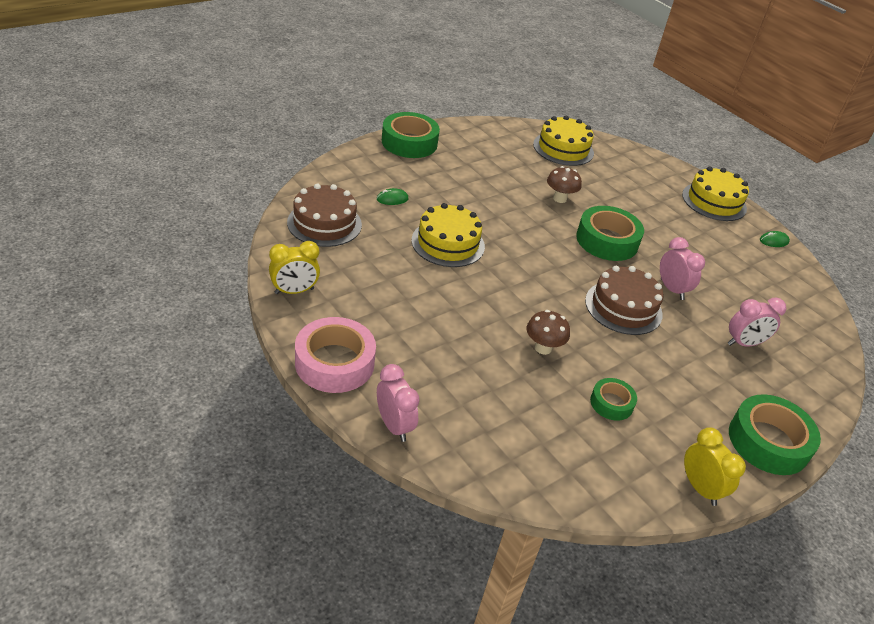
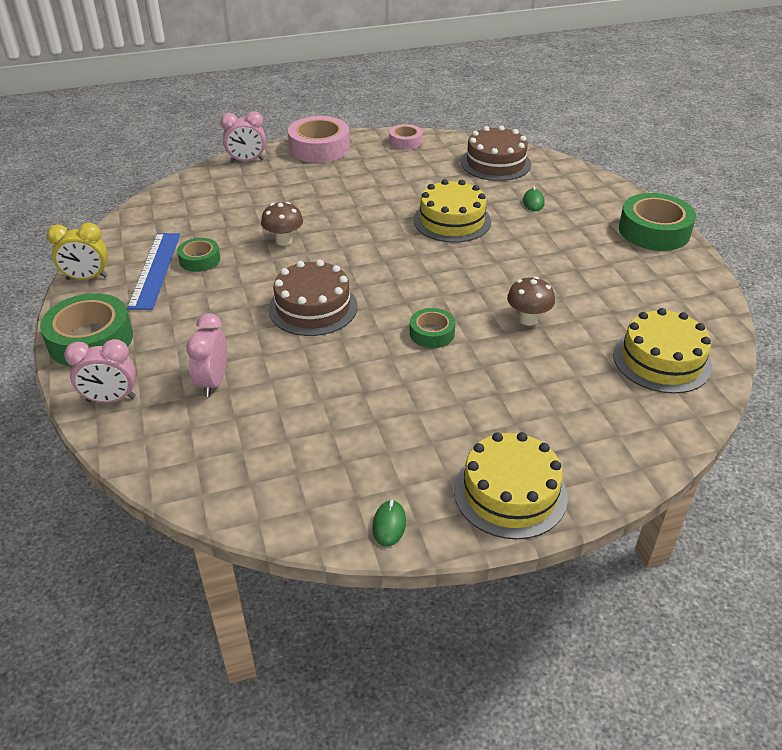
camera: 115 degrees right, 0 degrees up
(294, 291) = (405, 141): yellow clock -> pink tape
(607, 241) = (432, 333): green tape -> green tape, size x0.55
(649, 434) = (155, 270): none -> blue ruler
(672, 289) = (325, 357): pink clock -> pink clock (111, 399)

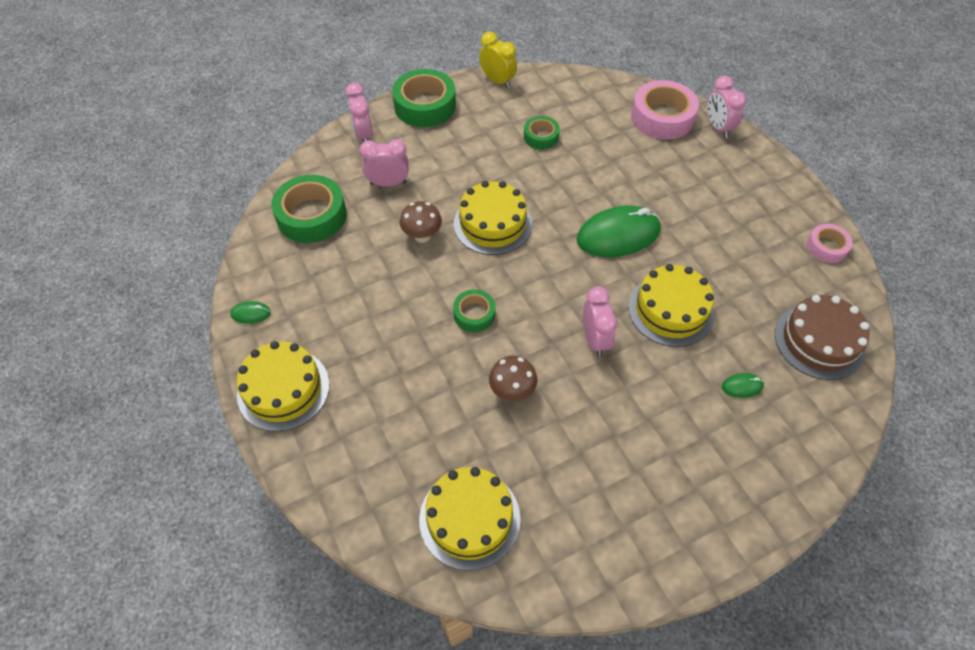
camera: 80 degrees right, 15 degrees up
(87, 278) = (497, 81): yellow clock -> yellow clock turned 150 degrees clockwise
(155, 270) = (519, 114): blue ruler -> none
(284, 241) = (587, 184): brown mushroom -> brown mushroom (422, 236)
(313, 307) = (492, 224): brown cake -> yellow cake
(319, 148) = (772, 176): pink tape -> pink tape (662, 117)
(358, 233) = (618, 235): none -> green mouse
(476, 264) = (595, 339): none -> pink clock
(654, 231) = (727, 525): green tape -> green tape (312, 216)

